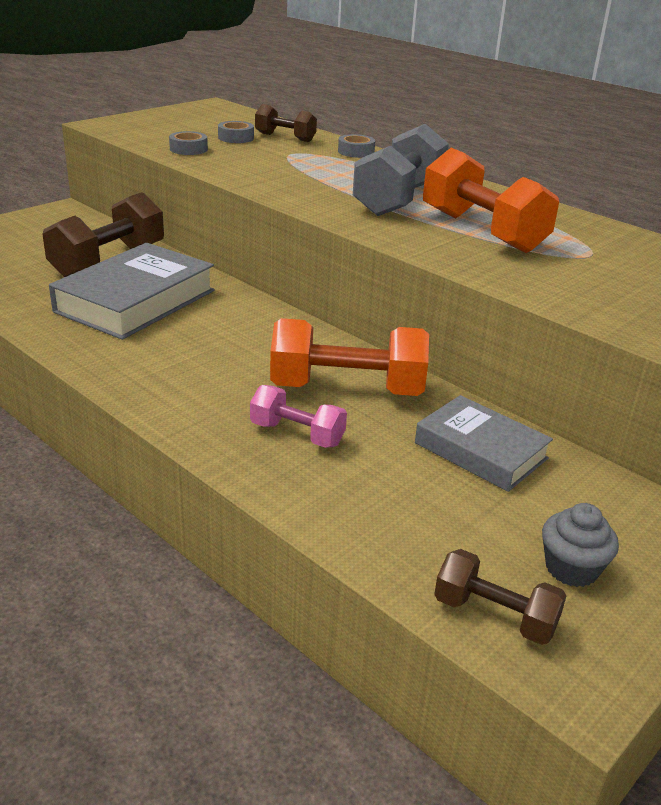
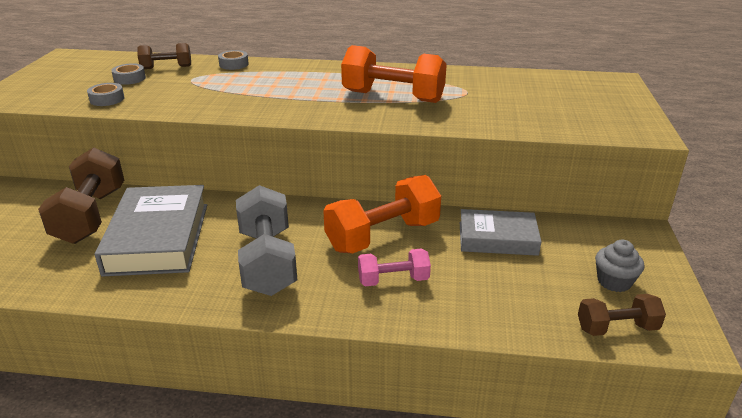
camera: 35 degrees left, 0 degrees up
(399, 199) = (314, 91): grey dumbbell -> grey dumbbell (267, 261)

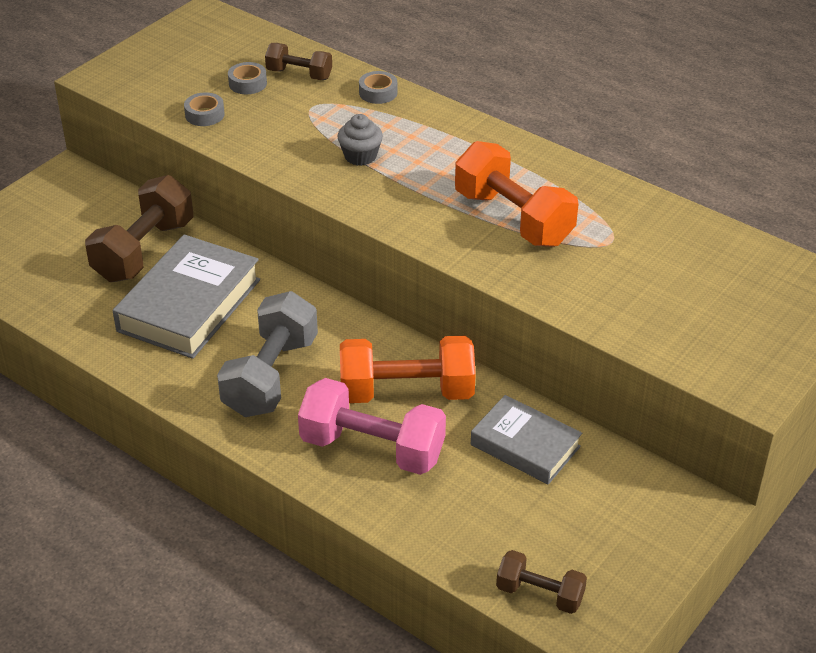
camera: 30 degrees right, 10 degrees up
(393, 280) = (372, 448): pink dumbbell -> pink dumbbell, size x1.80
(614, 281) = (595, 548): grey cupcake -> grey cupcake (360, 156)

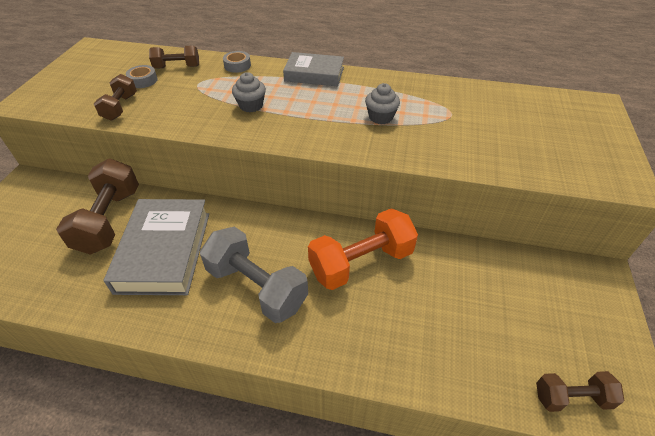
camera: 25 degrees left, 5 degrees up
(204, 114) = (120, 107): grey tape -> brown dumbbell
(270, 376) = (256, 287): grey dumbbell -> grey dumbbell turned 45 degrees counterclockwise
(372, 448) = (367, 319): pink dumbbell -> none
(513, 218) = (380, 117): orange dumbbell -> grey cupcake
(525, 445) = (465, 273): grey book -> grey book (314, 74)

